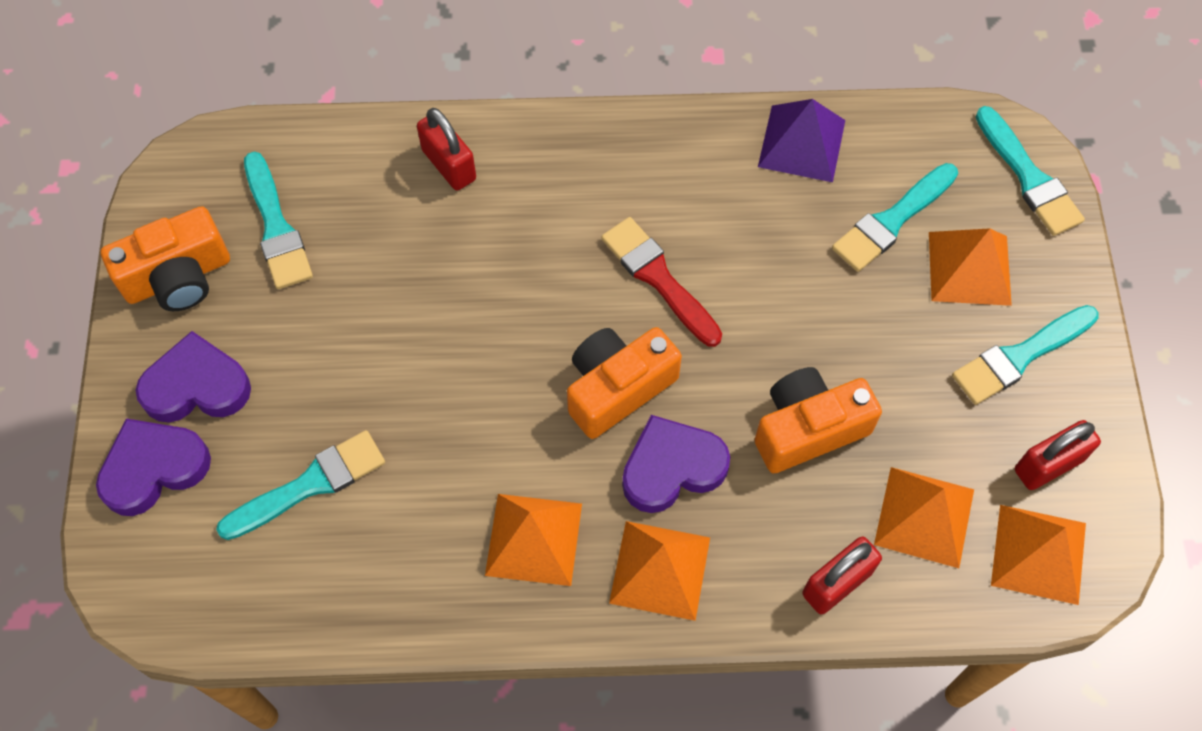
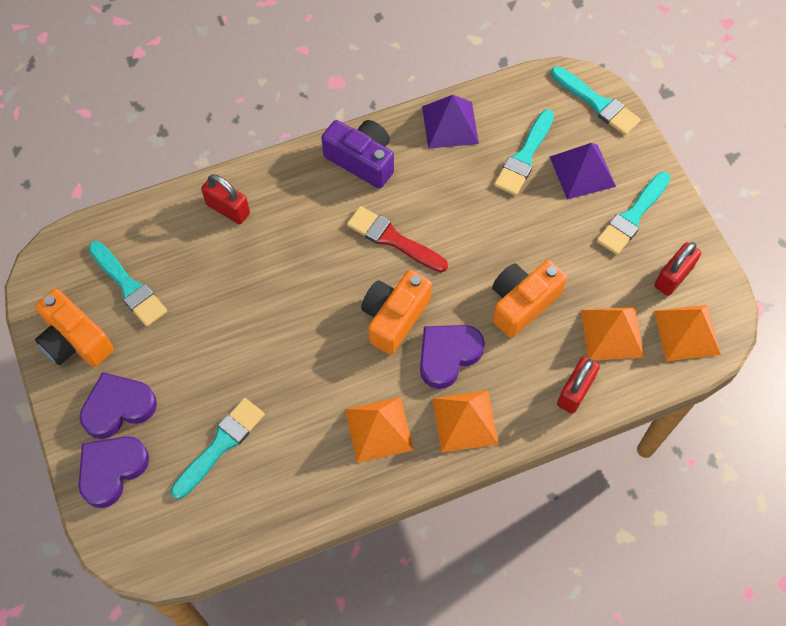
camera: 20 degrees left, 0 degrees up
(178, 277) = (75, 340): orange camera -> orange camera turned 90 degrees clockwise
(658, 155) = (362, 160): none -> purple camera
(969, 268) = (582, 171): orange pyramid -> purple pyramid

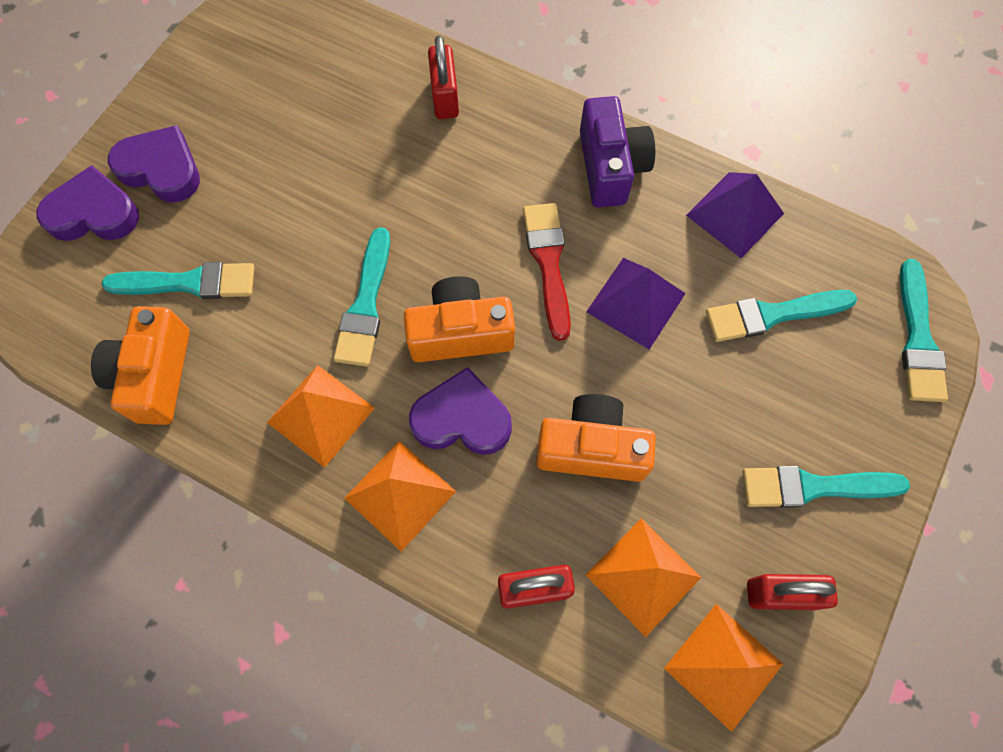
camera: 50 degrees right, 5 degrees up
(75, 340) = (201, 84): orange camera -> orange camera (155, 375)
(129, 286) = (291, 82): turquoise brush -> turquoise brush (365, 305)
(582, 171) = (815, 388): purple pyramid -> purple pyramid (636, 302)

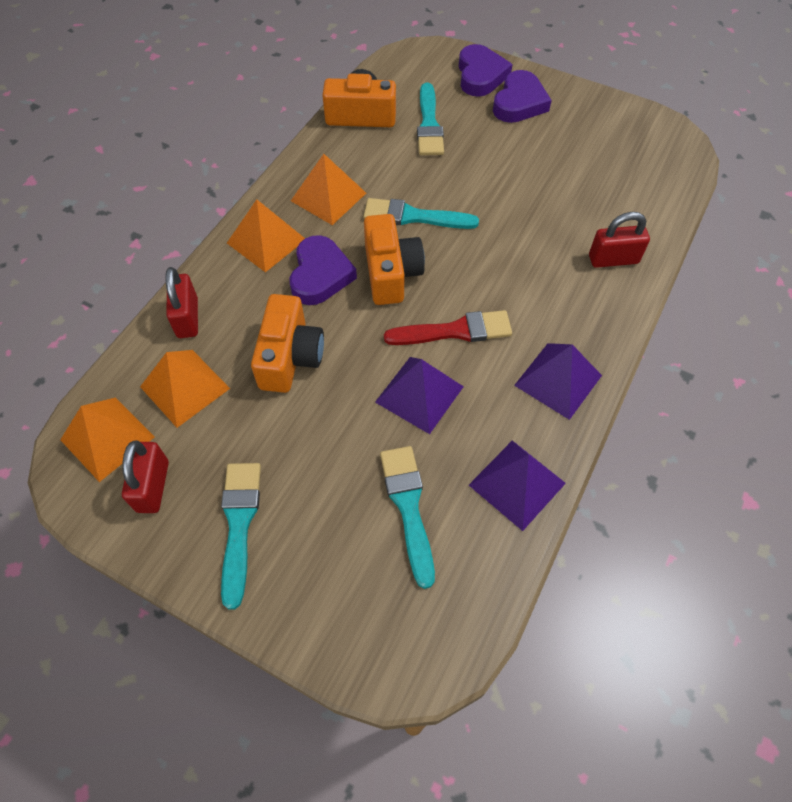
camera: 90 degrees right, 10 degrees down
(610, 167) = (558, 380): purple camera -> purple pyramid
(918, 339) = (382, 649): turquoise brush -> none

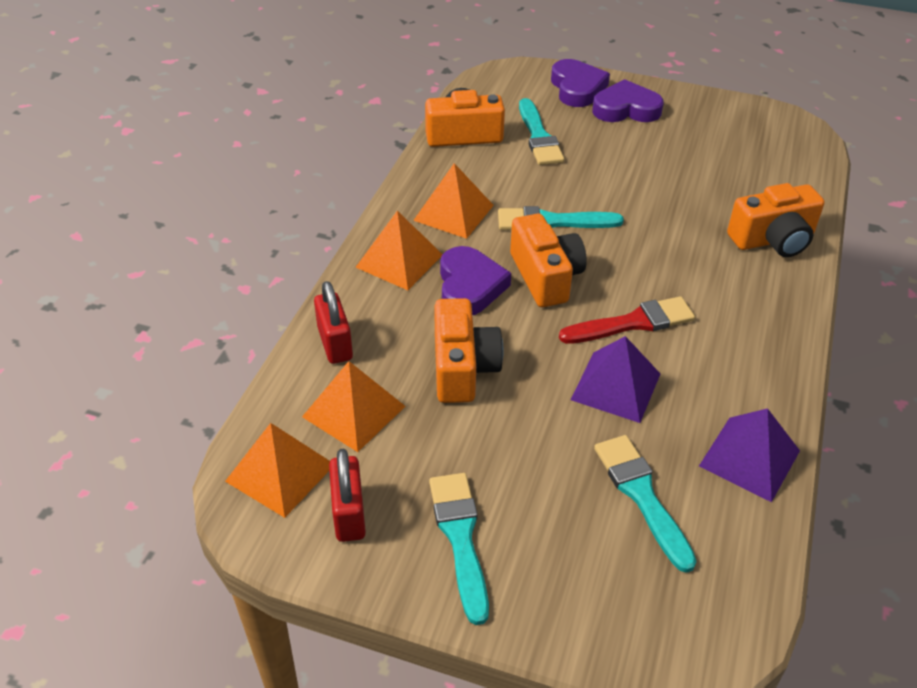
camera: 10 degrees left, 15 degrees down
(519, 103) = (626, 109): purple heart -> purple heart turned 105 degrees counterclockwise
(558, 380) = (757, 356): purple pyramid -> none
(613, 259) = (773, 239): red padlock -> orange camera

